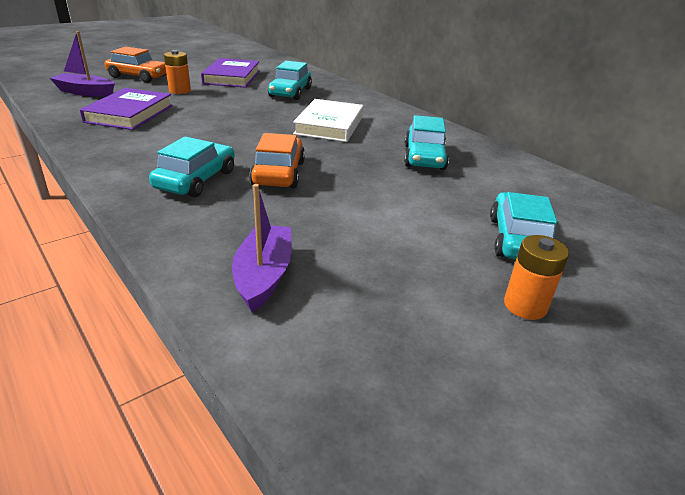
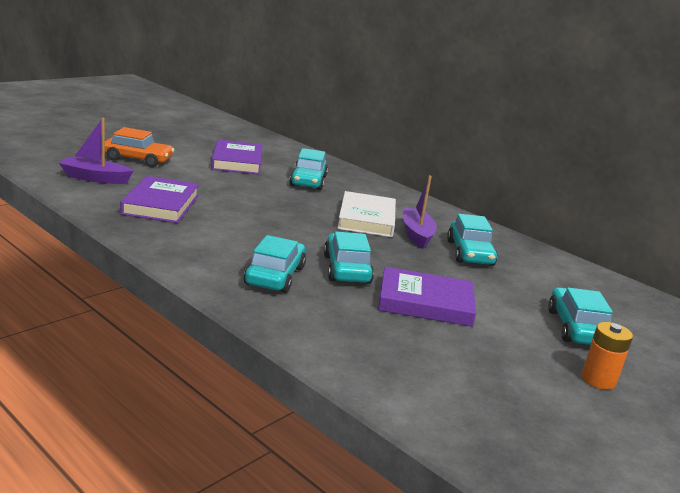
camera: 10 degrees left, 10 degrees down
(180, 91) = (193, 177): orange battery -> none
(264, 275) = (386, 360): purple boat -> purple boat (416, 234)
(278, 173) = (346, 269): orange car -> turquoise car
(348, 209) = (425, 302): none -> purple book

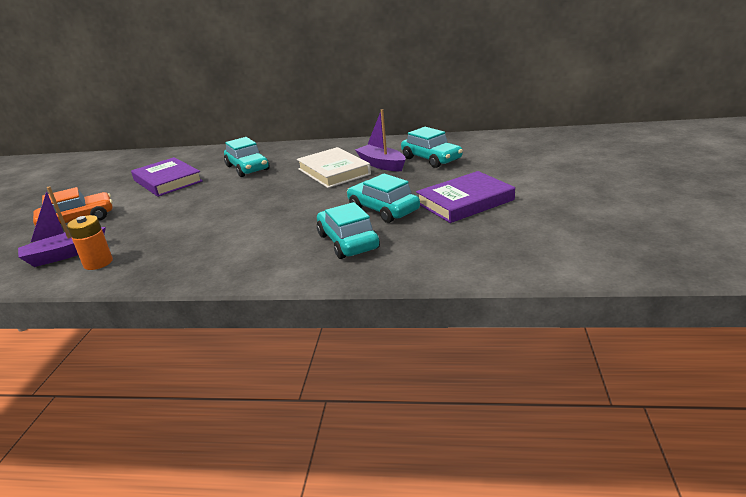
camera: 30 degrees left, 5 degrees up
(161, 204) = (165, 242): purple book -> none
(576, 328) = (560, 168): turquoise car -> none
(598, 380) = (620, 189): orange battery -> orange battery (98, 263)

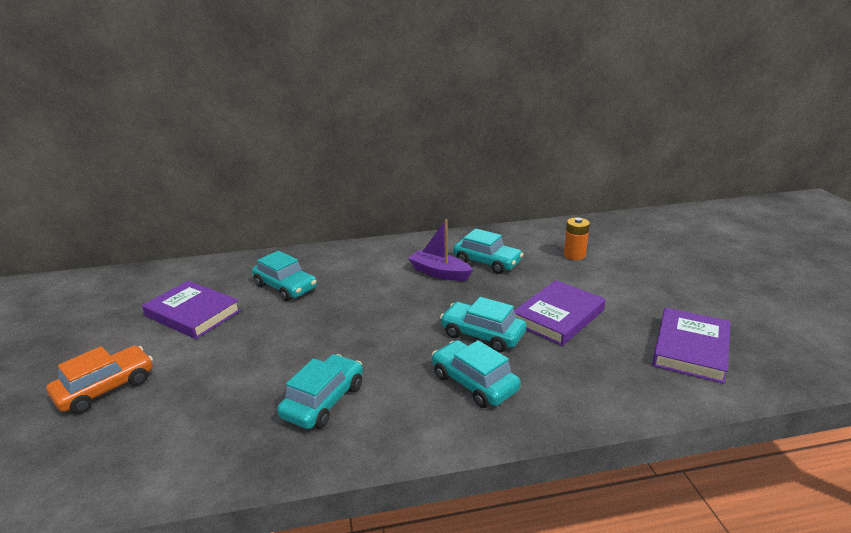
camera: 20 degrees left, 0 degrees up
(65, 254) = (125, 446): purple boat -> none
(98, 263) = (184, 453): orange battery -> orange battery (574, 255)
(218, 242) = (323, 401): none -> turquoise car
(334, 171) = (393, 286): white book -> none
(580, 235) = (690, 349): none -> purple book

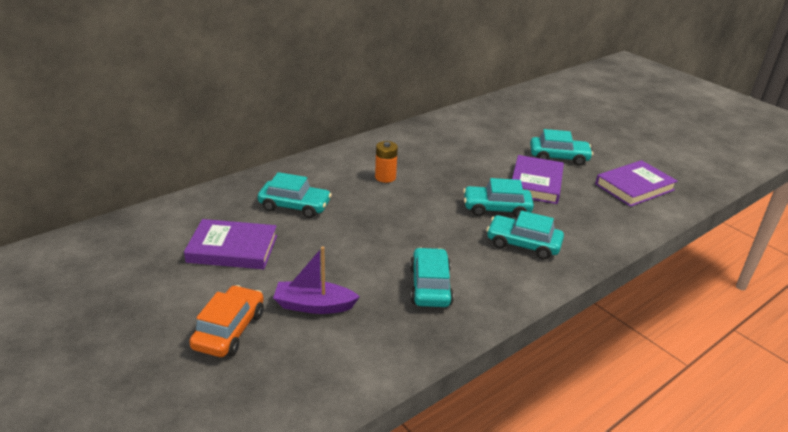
camera: 30 degrees left, 5 degrees up
(439, 273) = (416, 167): purple boat -> purple boat (314, 305)
(487, 262) = (445, 150): turquoise car -> turquoise car (558, 157)
(574, 255) = (505, 132): orange battery -> orange battery (385, 177)
(690, 349) = (634, 187): purple book -> purple book turned 60 degrees clockwise

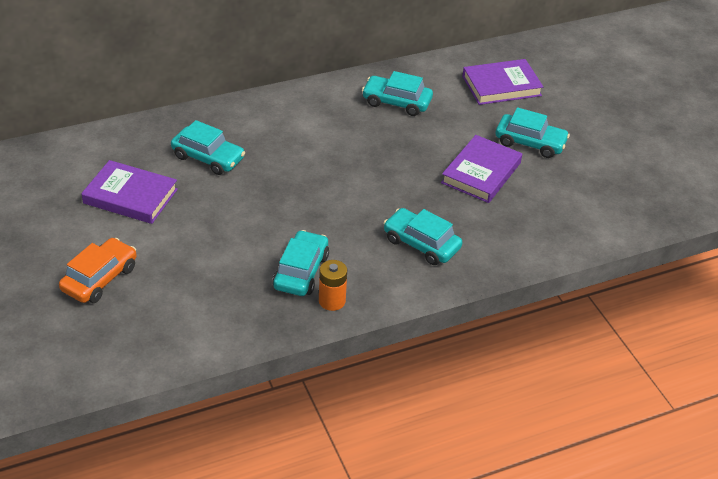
camera: 15 degrees right, 10 degrees up
(314, 305) = (183, 270): purple boat -> none
(385, 177) = (317, 137): orange battery -> orange battery (332, 301)
(496, 209) = (417, 197): turquoise car -> turquoise car (396, 102)
(634, 187) = (594, 197): purple book -> purple book (501, 86)

